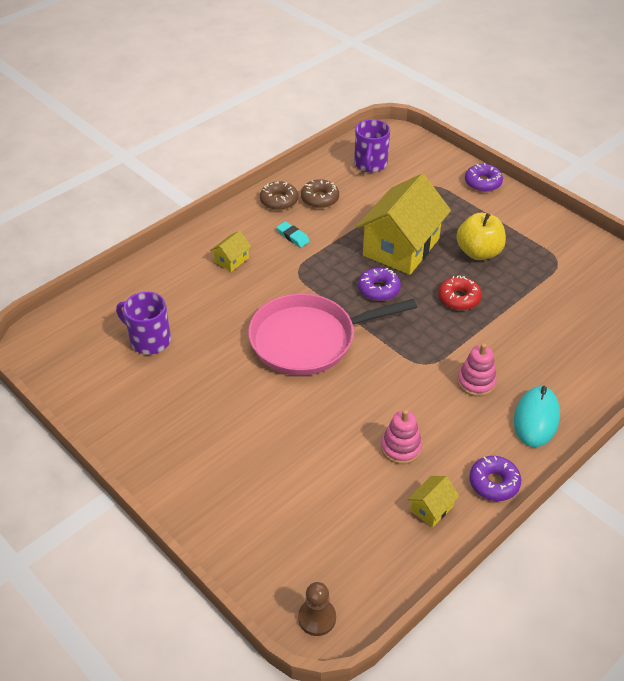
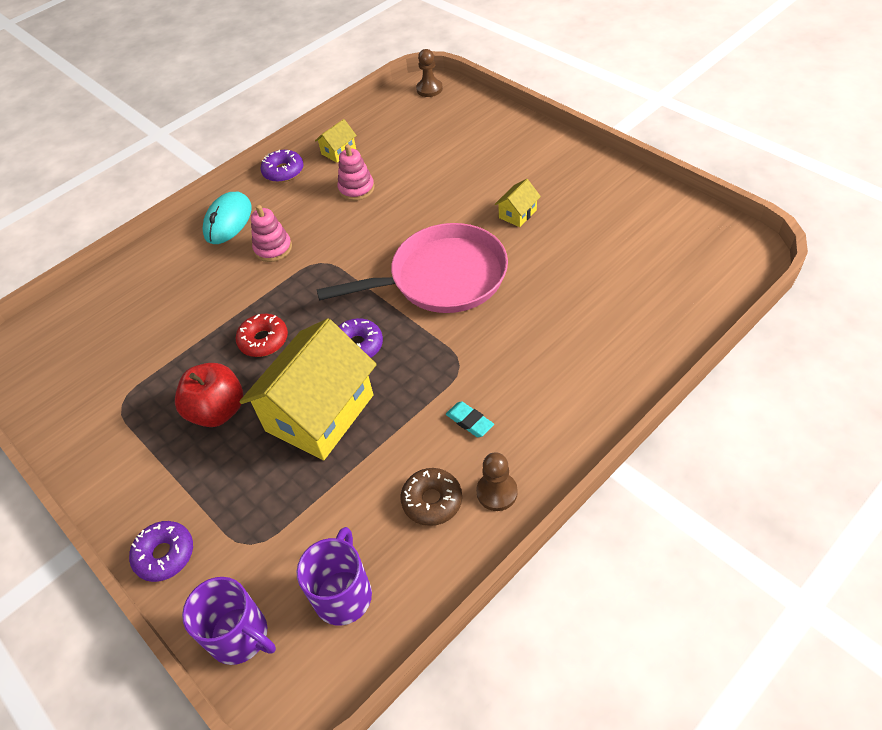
camera: 175 degrees left, 5 degrees up
(149, 340) = (620, 264): purple mug -> purple mug (240, 636)
(231, 260) = (549, 376): yellow house -> yellow house (517, 214)
(279, 201) = (497, 492): brown donut -> brown pawn
(478, 252) = (218, 411): yellow apple -> red apple

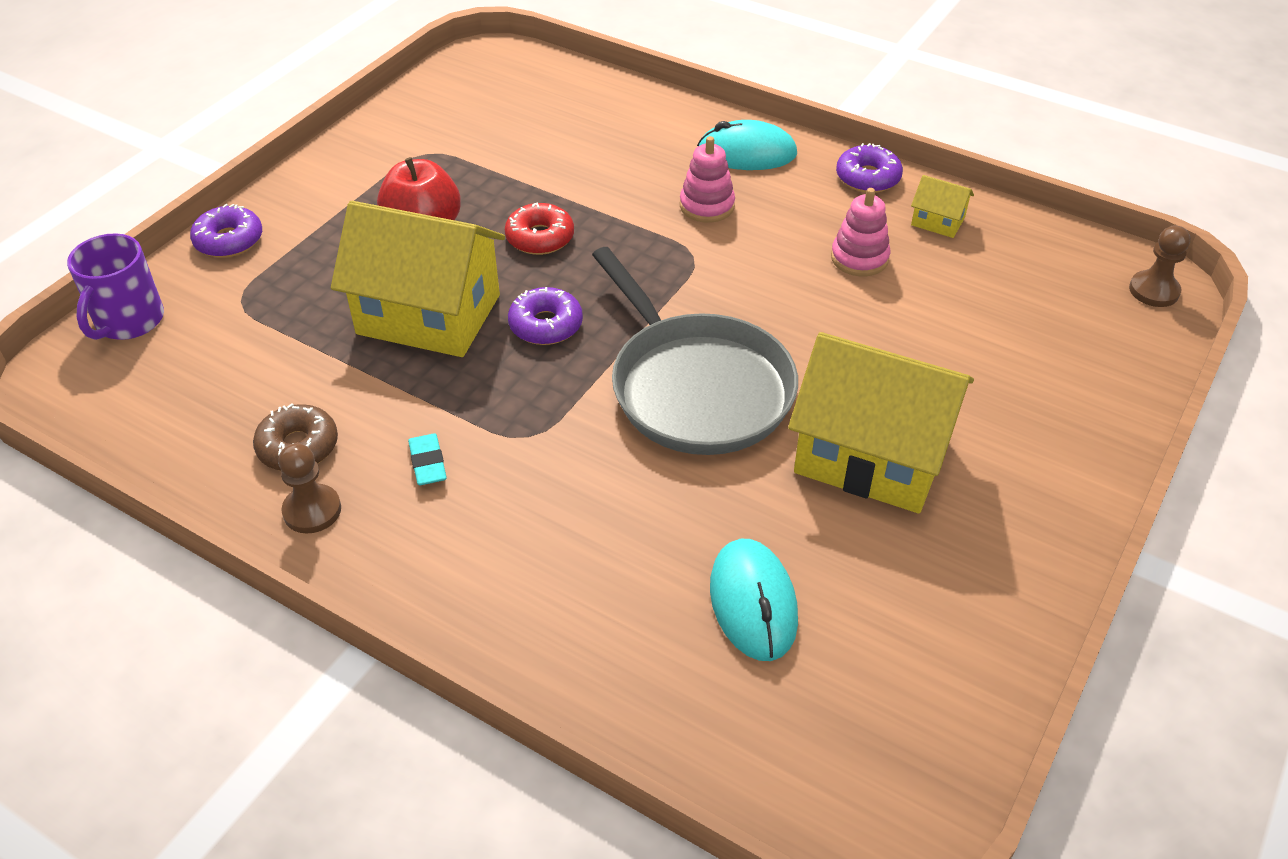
camera: 70 degrees right, 5 degrees down
(343, 594) = (172, 391): purple mug -> none
(442, 277) = (697, 388): pink pan -> grey pan
(469, 421) = (428, 463): turquoise eraser -> turquoise eraser turned 45 degrees counterclockwise
(517, 214) = (871, 455): yellow house -> yellow house, size x2.41
(611, 278) = (753, 603): none -> turquoise mouse

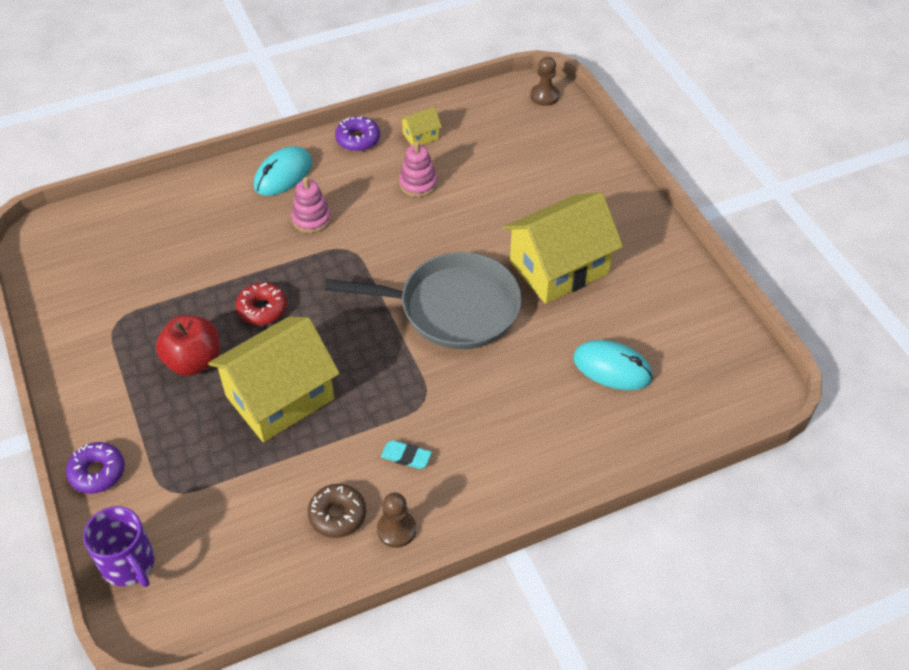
camera: 55 degrees left, 5 degrees up
(546, 325) = (342, 346): purple donut -> none

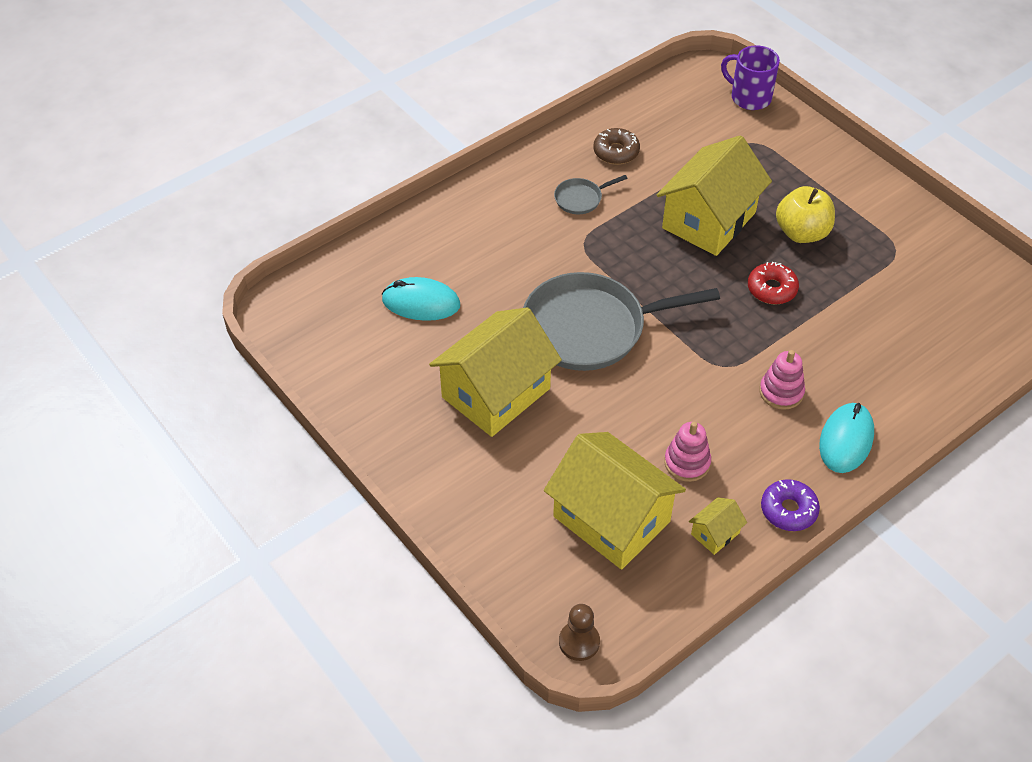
camera: 165 degrees right, 0 degrees up
(97, 472) = (816, 143): purple donut -> none
(194, 361) = (801, 233): red apple -> yellow apple
(396, 530) = (566, 151): brown pawn -> none
(406, 457) = (580, 199): turquoise eraser -> grey pan
(494, 159) = (611, 519): none -> yellow house

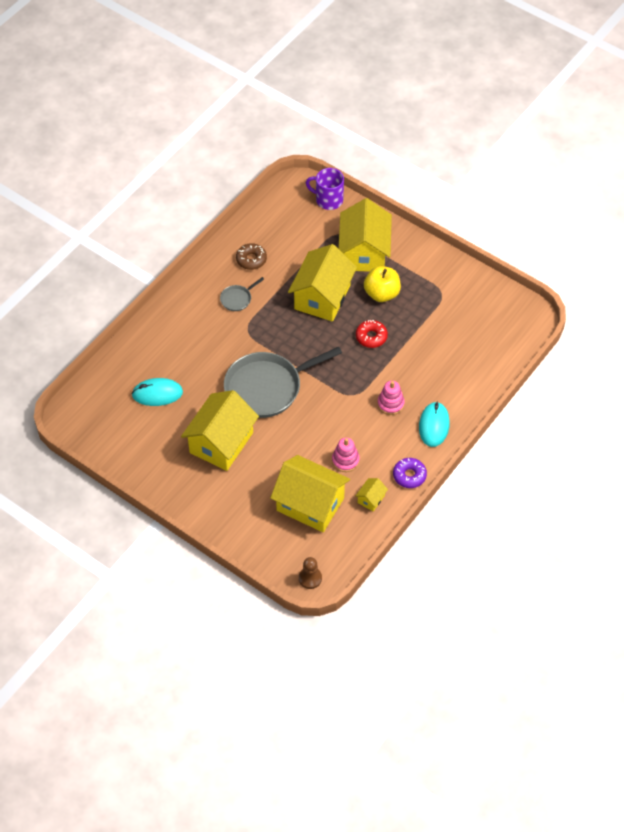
camera: 15 degrees left, 5 degrees up
(787, 173) = (364, 252): none -> yellow house

